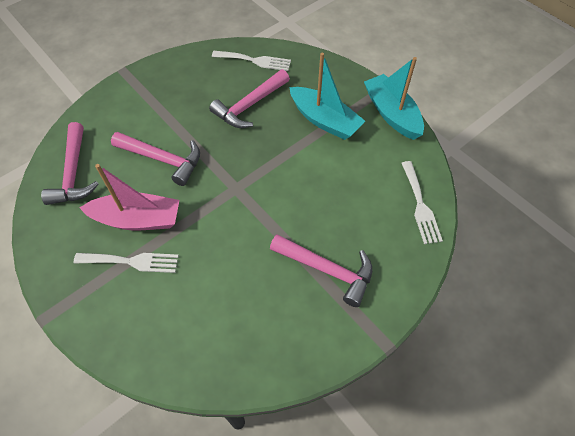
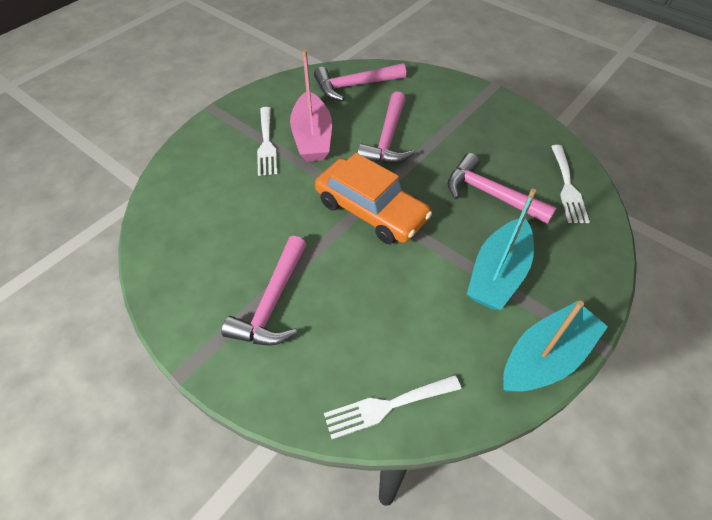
camera: 80 degrees right, 5 degrees down
(245, 186) = (371, 210): none -> orange car

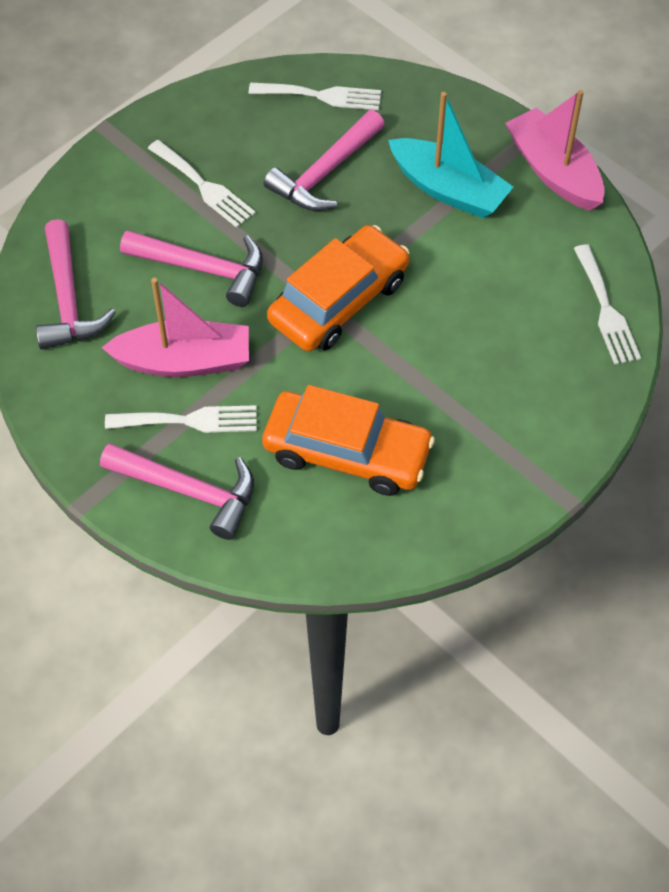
camera: 85 degrees left, 5 degrees up
(238, 223) = (347, 452): none -> orange car
(272, 303) = (477, 411): pink hammer -> pink hammer (189, 491)
(458, 133) = (204, 186): none -> white fork
(546, 357) = (554, 171): turquoise boat -> pink boat

